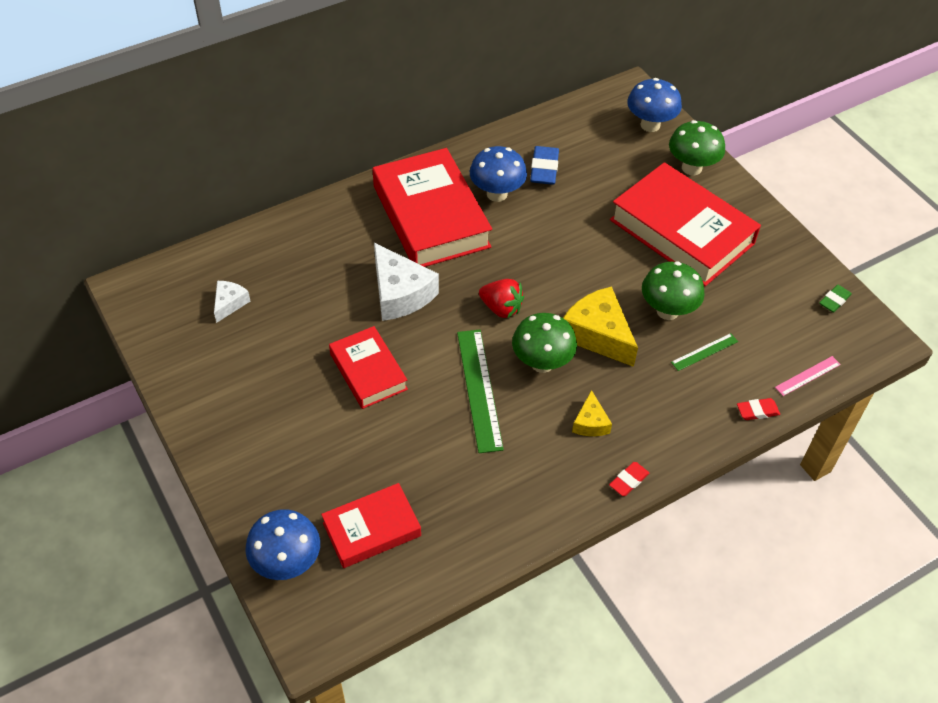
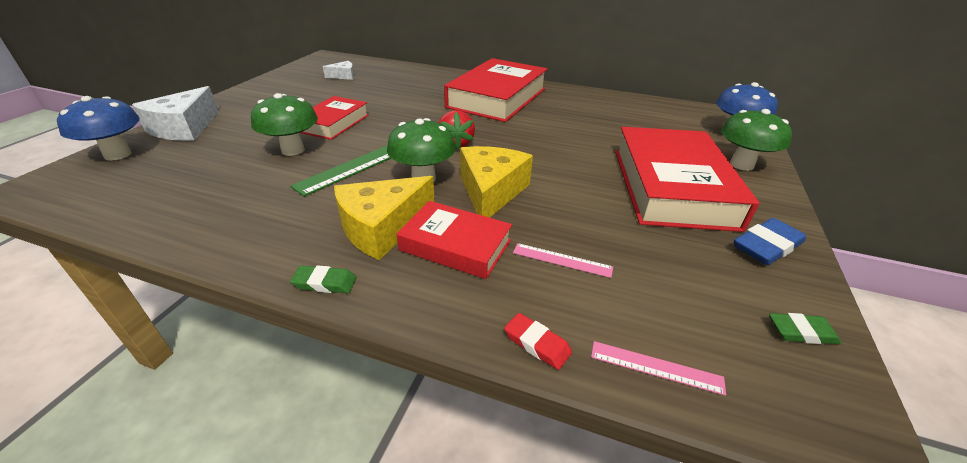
camera: 50 degrees right, 15 degrees down
(372, 529) = (169, 173): red book -> red book (455, 245)
(400, 293) = (417, 110): white cheese -> white cheese (184, 128)
(497, 194) = (554, 108): blue mushroom -> none
(544, 169) = (608, 114): blue eraser -> blue eraser (766, 246)
(590, 423) = (382, 227): yellow cheese -> yellow cheese, size x1.89
(628, 481) = (325, 283): red eraser -> green eraser
(667, 311) = (574, 216): green mushroom -> green mushroom (293, 150)
(704, 352) = (562, 260): green ruler -> pink ruler

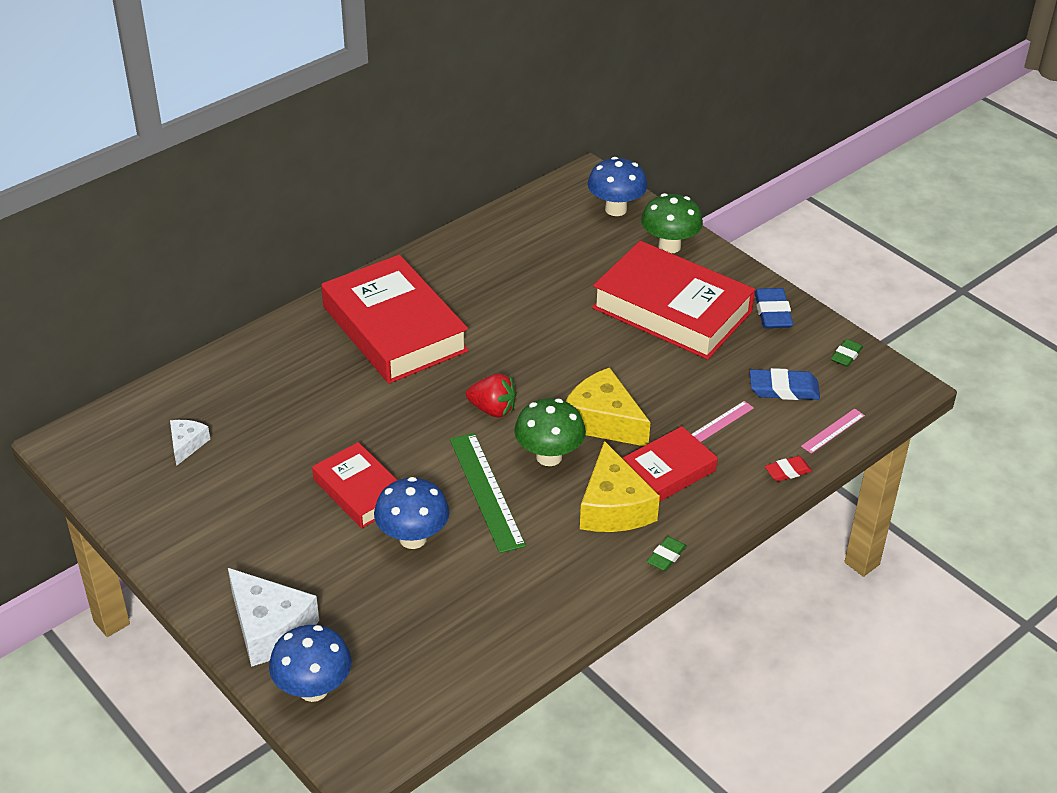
camera: 60 degrees left, 5 degrees up
(293, 150) = (413, 538): green mushroom -> blue mushroom
(669, 292) = (783, 389): none -> blue eraser

